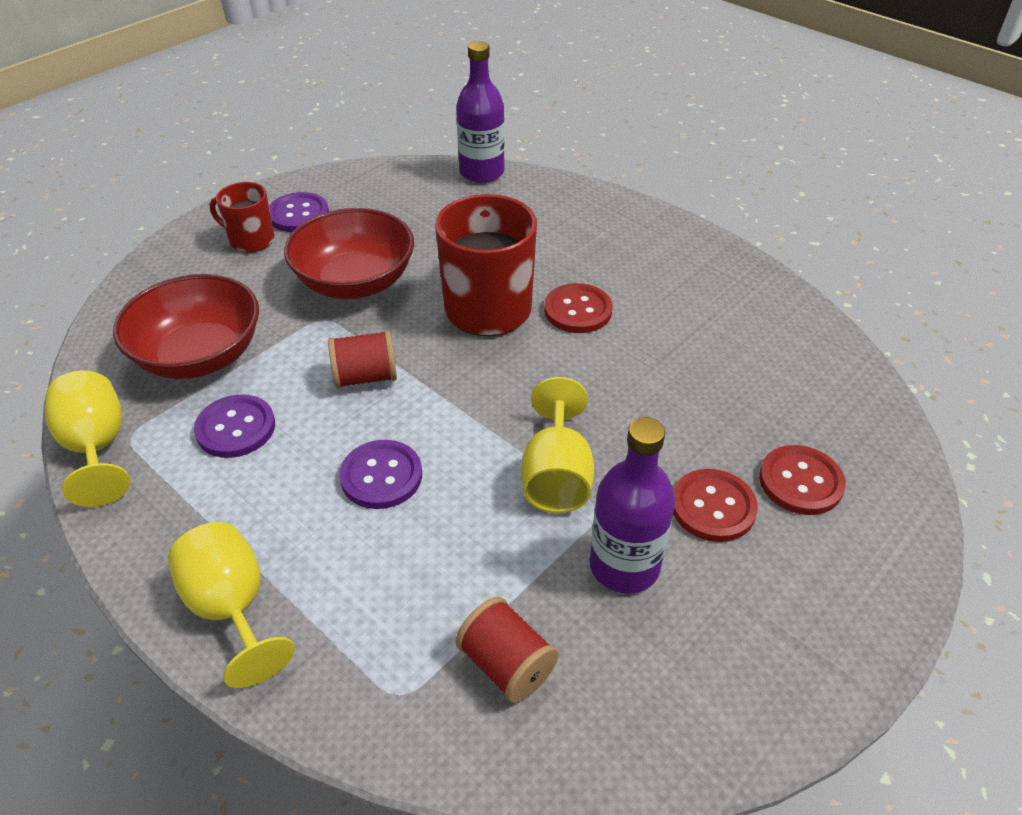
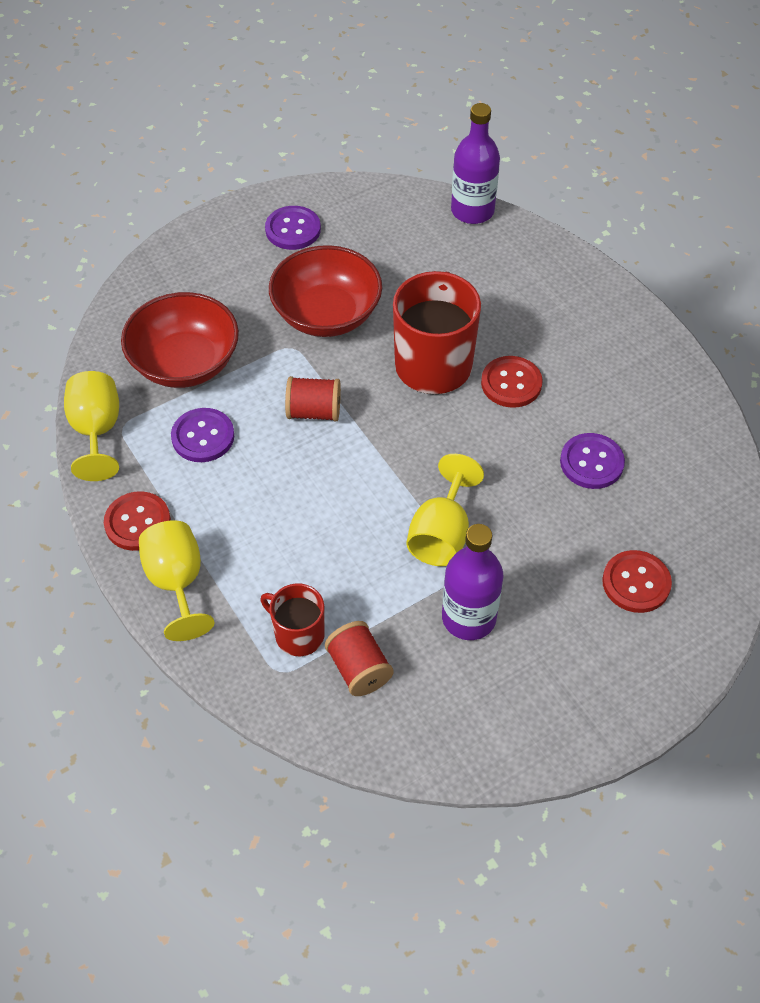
camera: 15 degrees right, 10 degrees up
(251, 240) = (246, 250): red mug -> red mug (298, 634)
(381, 476) = (306, 503): purple button -> purple button (591, 462)
(713, 507) = (556, 587): red button -> red button (137, 522)

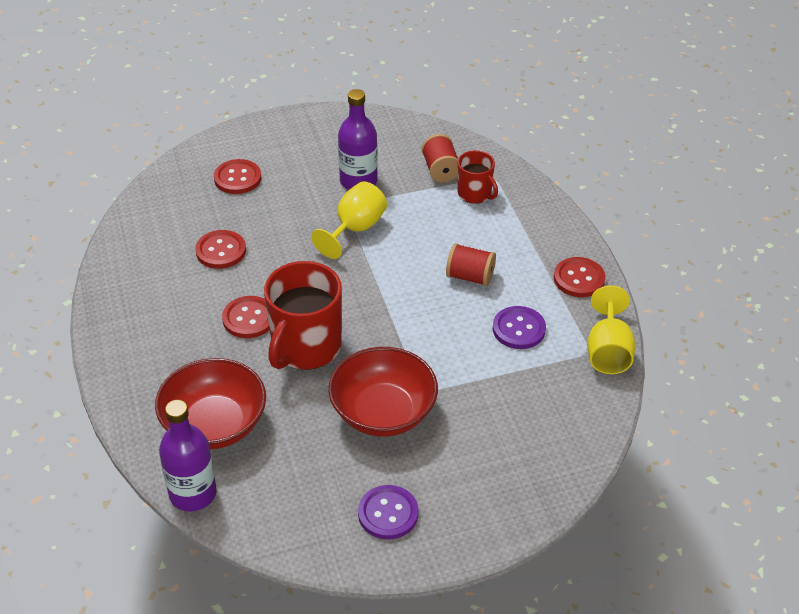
camera: 165 degrees left, 10 degrees down
(177, 582) = (553, 237): yellow goblet -> none
(185, 363) = (524, 394): red bowl -> red bowl (214, 424)
(314, 411) = (421, 330): red spool -> red spool (470, 277)
(591, 462) = (221, 251): purple button -> red button

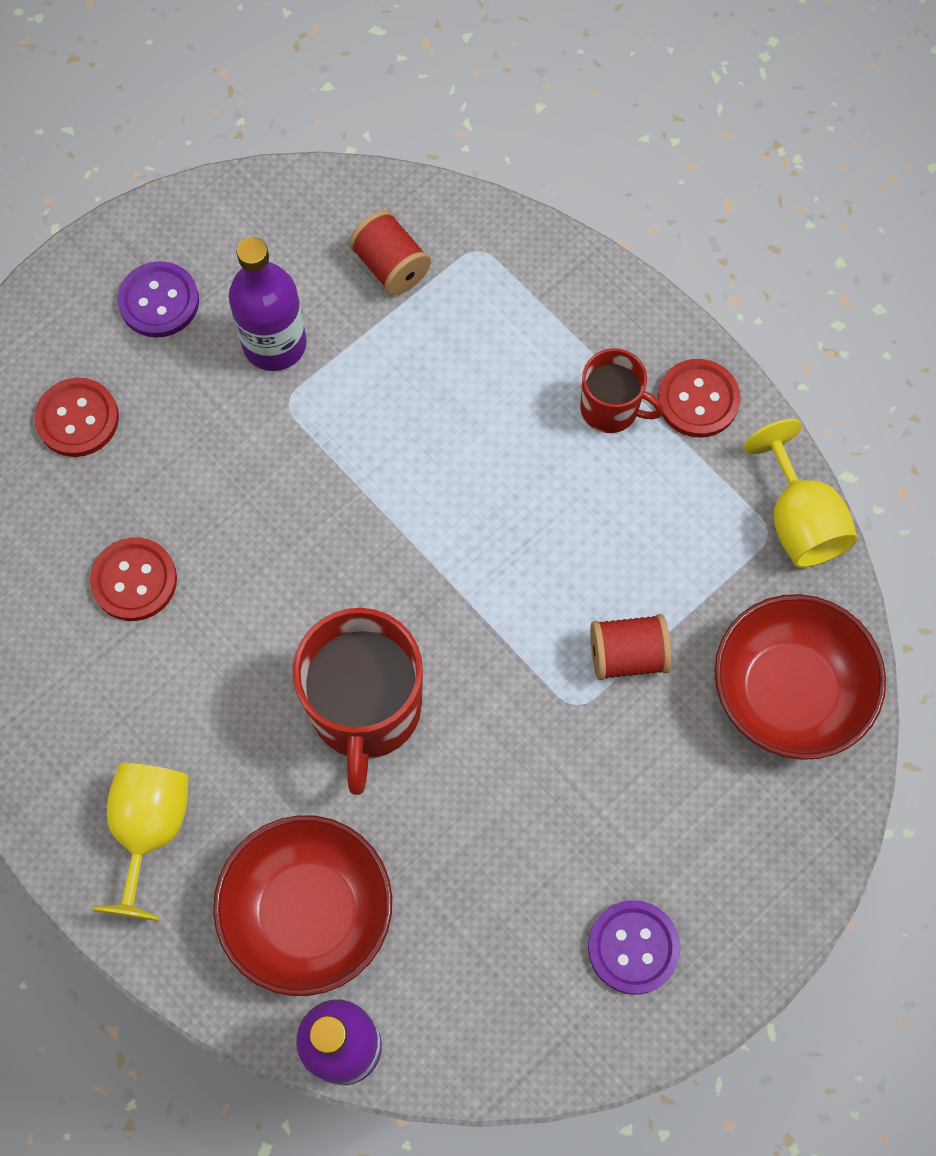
camera: 25 degrees left, 25 degrees up
(249, 318) = (251, 693): red button -> none
(355, 229) = (320, 445): yellow goblet -> yellow goblet (150, 829)
(383, 412) = (539, 776): red bowl -> red bowl (788, 691)
(470, 277) = (539, 465): red spool -> red spool (627, 655)
(475, 194) = (467, 294): red mug -> red mug (611, 408)
(519, 329) = (656, 535): purple button -> purple button (159, 301)

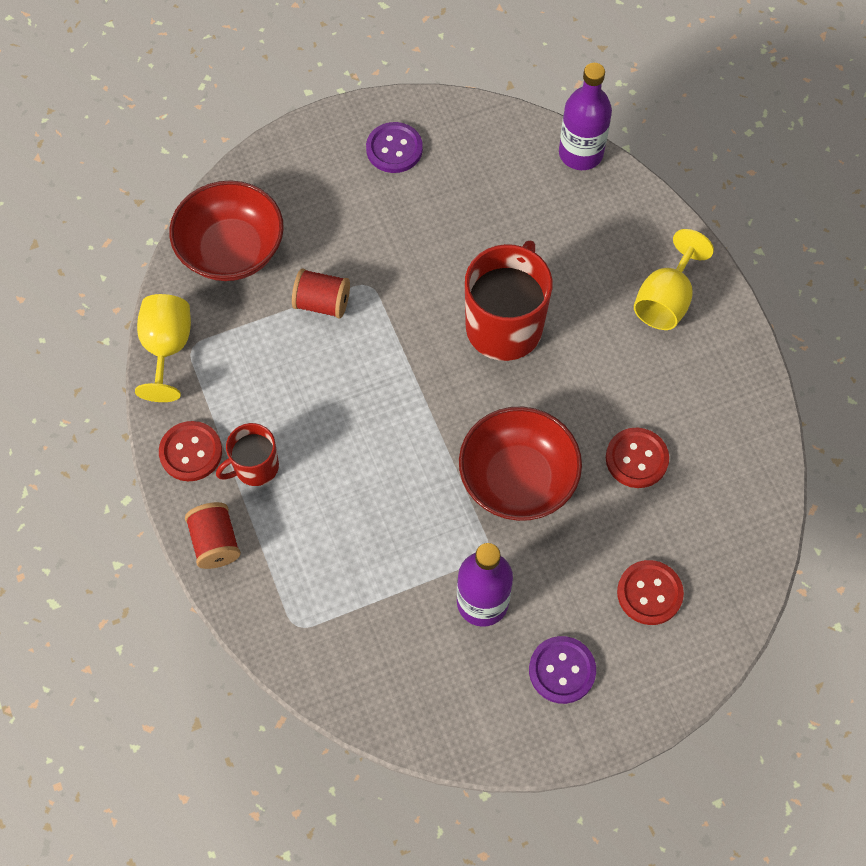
camera: 160 degrees left, 5 degrees down
(308, 912) = (579, 225): red bowl -> red bowl (517, 479)
(391, 266) = (370, 636): red spool -> red spool (215, 542)
(611, 408) = (255, 467): red mug -> red mug turned 75 degrees counterclockwise

